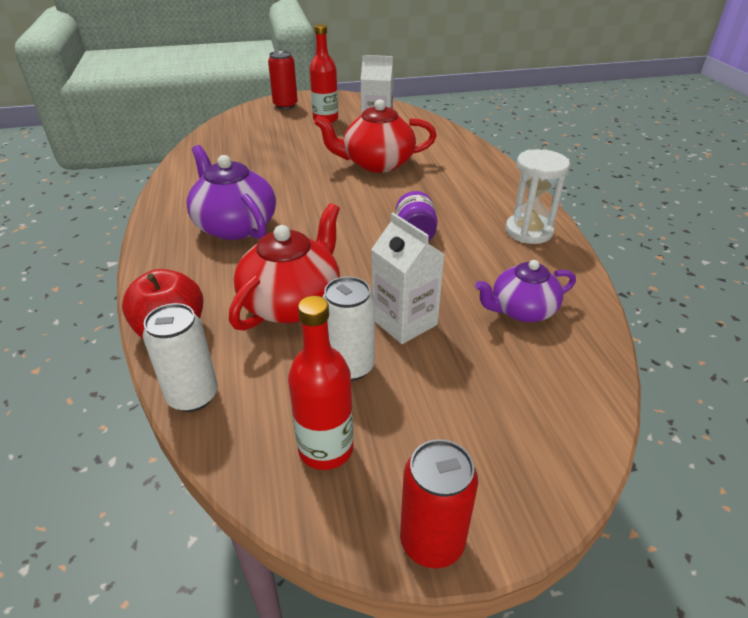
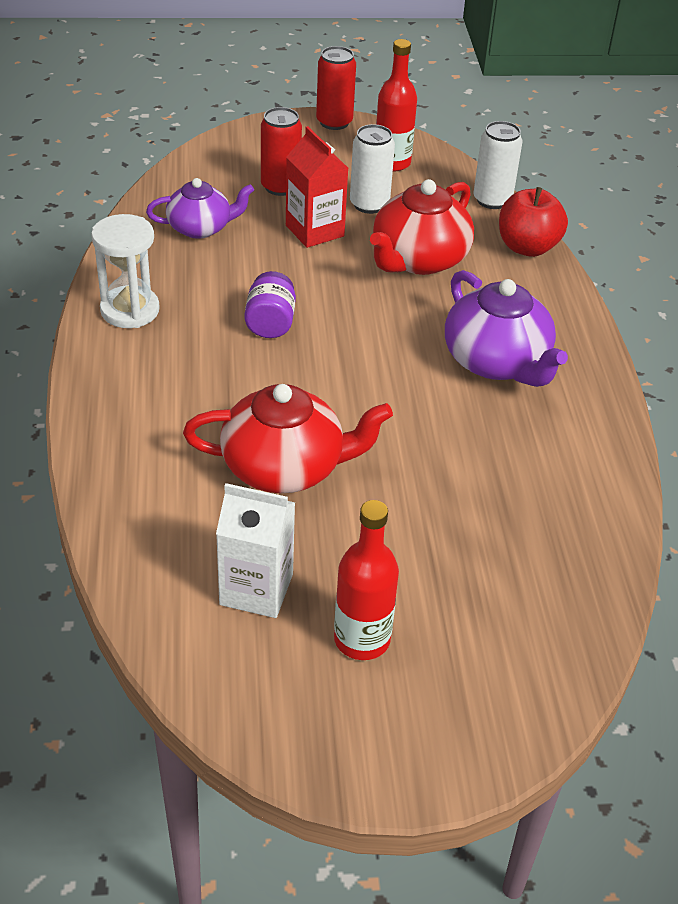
camera: 175 degrees left, 5 degrees up
(285, 105) = (456, 725): red can -> red can (280, 187)
(404, 322) = (314, 231): white carton -> red carton

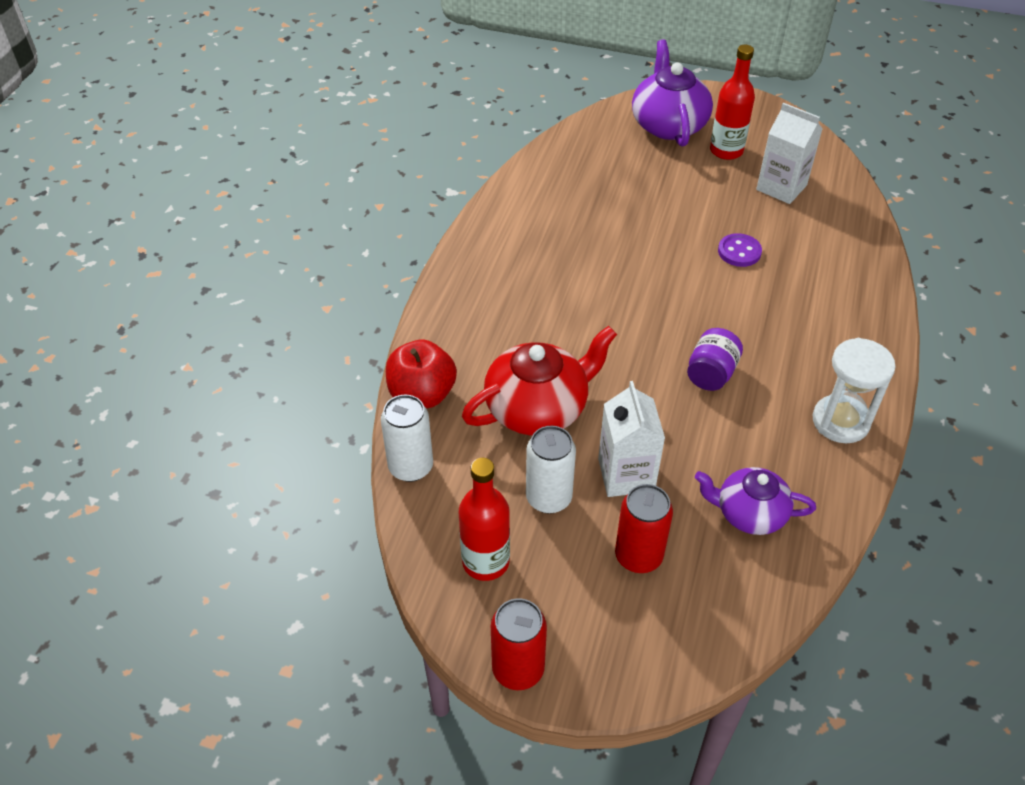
camera: 155 degrees left, 5 degrees up
(285, 467) = (739, 252): red teapot -> purple button
(314, 231) = (626, 475): red carton -> white carton
(497, 362) = (534, 289): purple teapot -> purple teapot (668, 125)

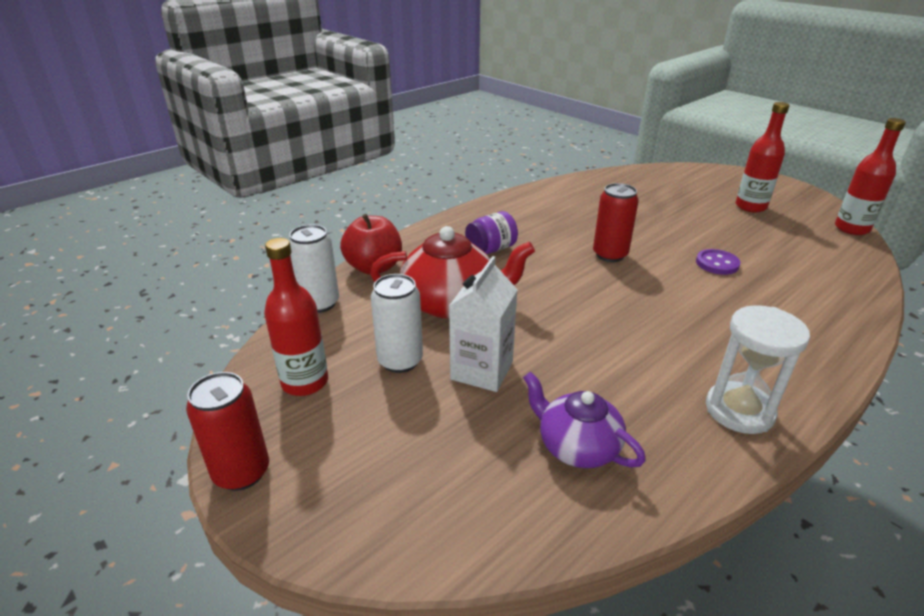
camera: 30 degrees right, 15 degrees down
(638, 556) = (435, 434): red can -> red can (610, 255)
(668, 125) = (709, 183): purple teapot -> none
(711, 373) = (625, 330): purple jar -> purple jar (491, 249)
(781, 187) = (789, 237): white carton -> none
(827, 153) = (851, 229): none -> red bottle

